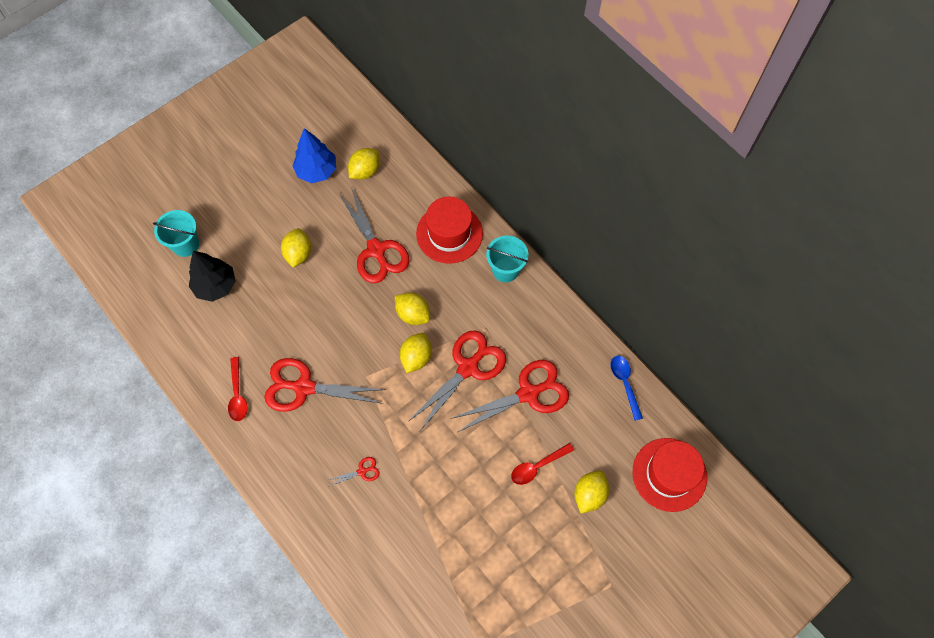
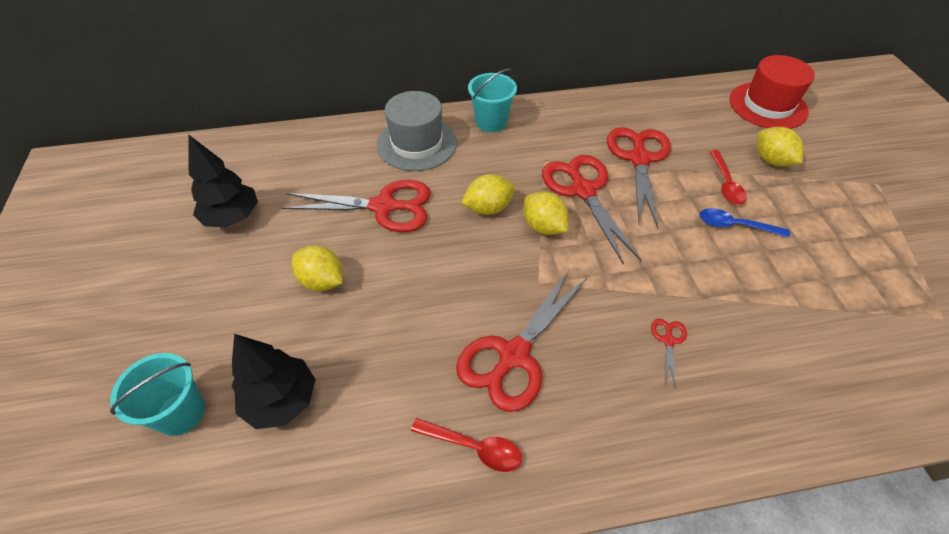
camera: 60 degrees left, 15 degrees down
(317, 171) = (232, 217): blue tree -> black tree
(365, 171) = (279, 177): yellow lemon -> none
(449, 233) = (417, 143): red hat -> grey hat
(625, 384) = (663, 97): blue spoon -> blue spoon (735, 226)

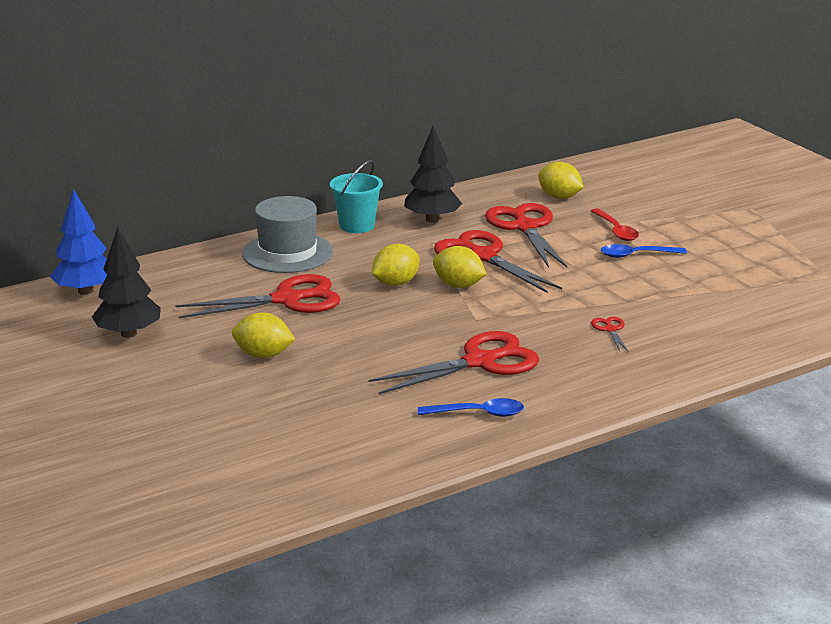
camera: 20 degrees left, 25 degrees down
(181, 413) = (194, 449): turquoise bucket -> none
(235, 153) = (86, 291): none -> blue tree
(281, 400) = (285, 425): black tree -> black tree (432, 219)
(473, 447) = (478, 413): red spoon -> blue spoon
(513, 355) = (480, 362): red scissors -> red scissors turned 135 degrees counterclockwise
(768, 105) = (632, 172): red hat -> none
(771, 160) = (651, 209): yellow lemon -> yellow lemon (559, 197)

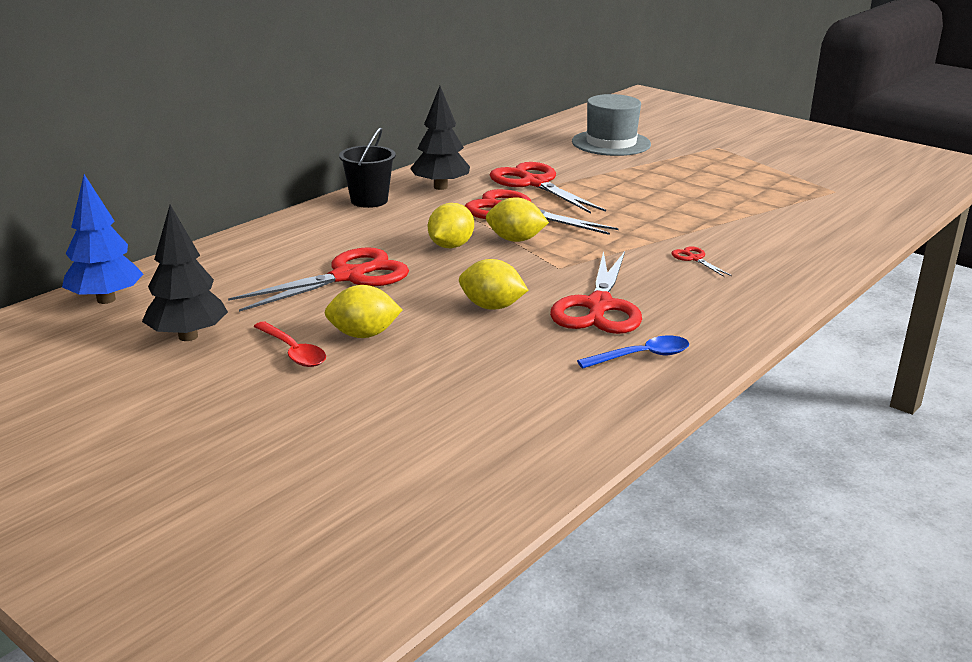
camera: 20 degrees left, 0 degrees up
(287, 253) = (315, 233): grey hat -> grey hat (611, 143)
(357, 225) = (369, 200): turquoise bucket -> black bucket
(480, 362) = (599, 306): red scissors -> red scissors turned 150 degrees clockwise
(559, 197) = (544, 156): yellow lemon -> yellow lemon (492, 307)
(616, 230) = (619, 176): red spoon -> red spoon (293, 352)
(637, 255) = (657, 194): blue spoon -> none

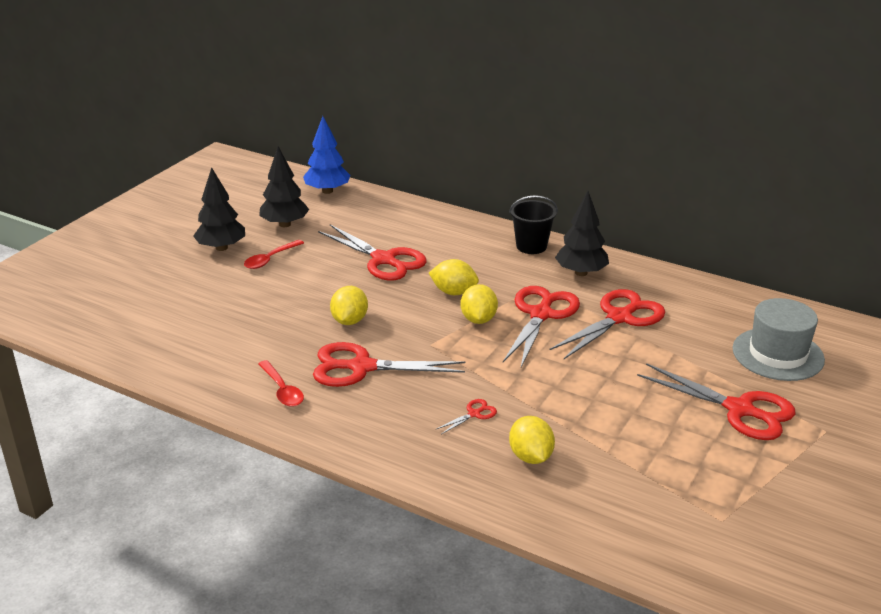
camera: 80 degrees right, 5 degrees up
(225, 391) = (221, 248): none -> black tree
(363, 335) = (297, 278): yellow lemon -> yellow lemon (530, 457)
(641, 356) = (282, 390): blue spoon -> red spoon
(690, 165) = (739, 410): none -> red scissors

